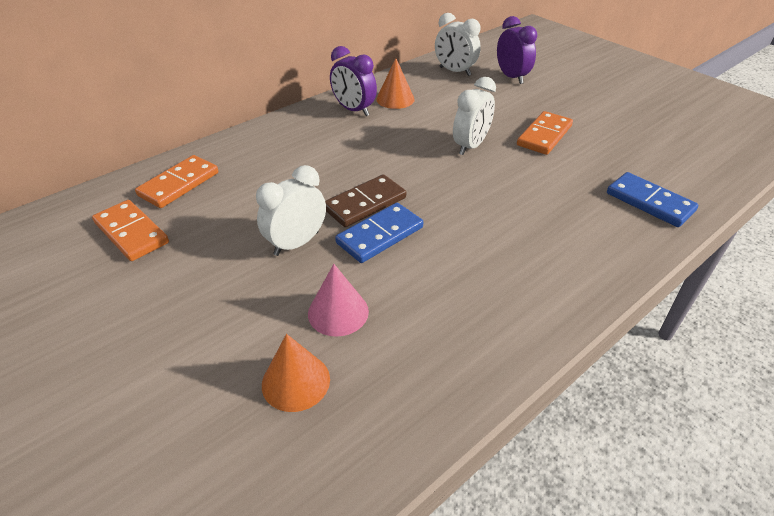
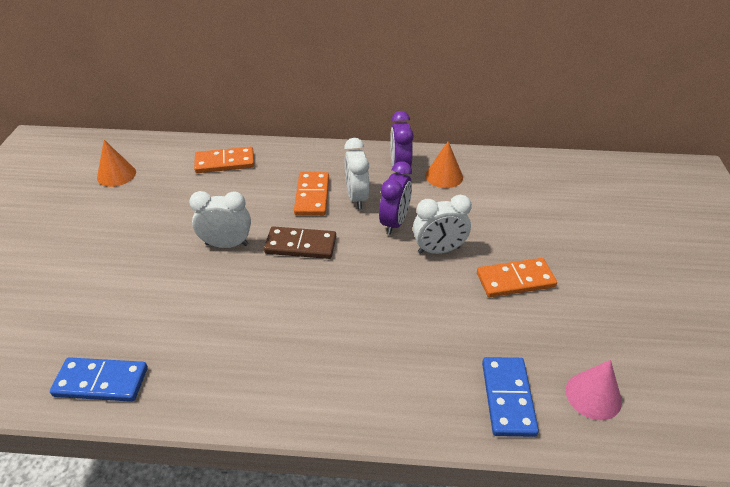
camera: 45 degrees right, 0 degrees up
(131, 233) = (164, 180): orange domino -> orange domino (312, 196)
(296, 381) = (114, 325): orange cone -> orange cone (116, 175)
(338, 312) = (185, 304): pink cone -> pink cone (593, 395)
(380, 235) = (276, 274): blue domino -> blue domino (101, 382)
(455, 71) = (533, 177): white clock -> white clock (357, 197)
(511, 77) = (578, 210): purple clock -> purple clock (394, 222)

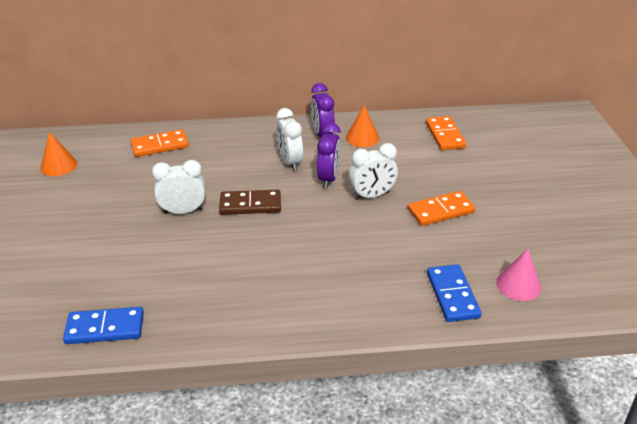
camera: 10 degrees left, 5 degrees down
(312, 196) = (249, 165): orange domino -> orange domino (445, 135)

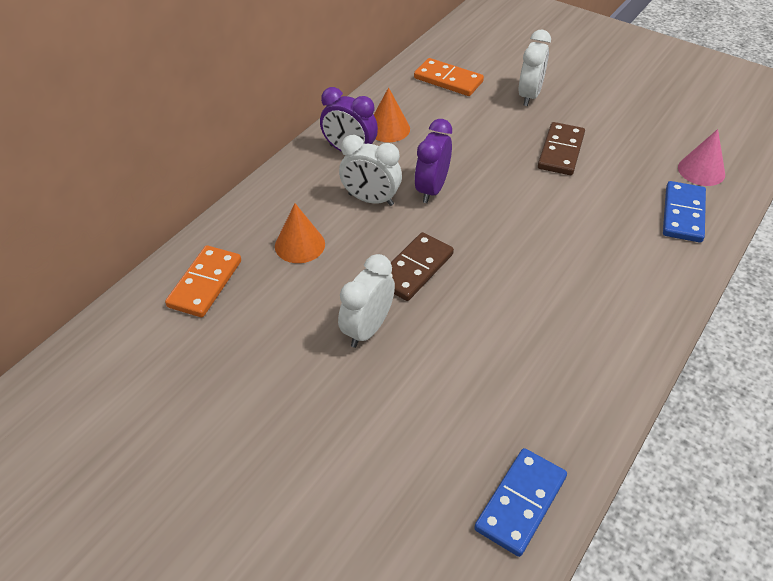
camera: 50 degrees left, 10 degrees up
(59, 165) = (125, 403): orange cone -> orange cone (299, 245)
(328, 178) = (431, 189): purple clock -> purple clock turned 120 degrees counterclockwise
(372, 195) = (492, 178): white clock -> white clock (529, 95)
(440, 211) = (560, 151): orange domino -> brown domino
(452, 295) = (683, 214): blue domino -> blue domino turned 75 degrees clockwise

